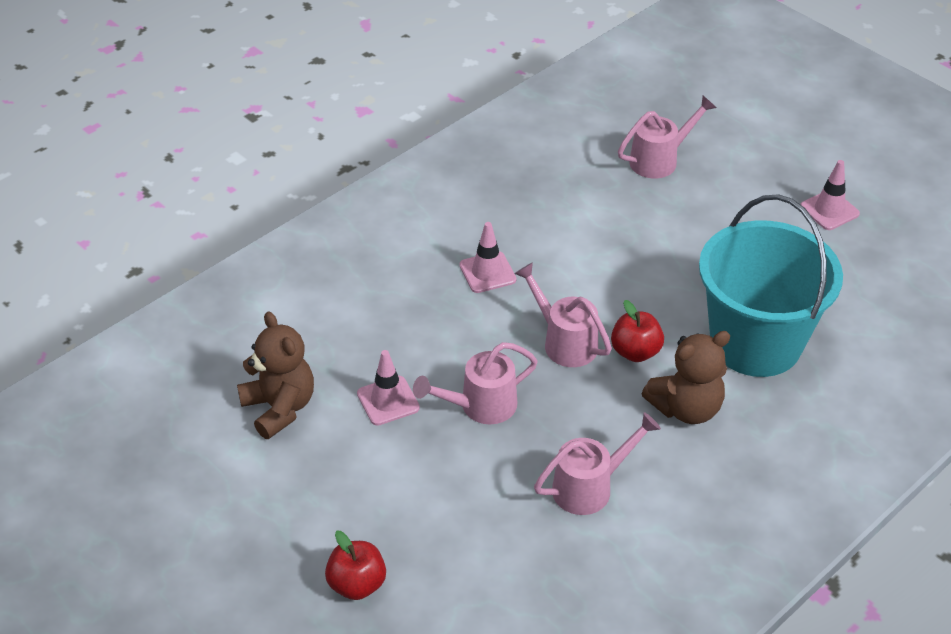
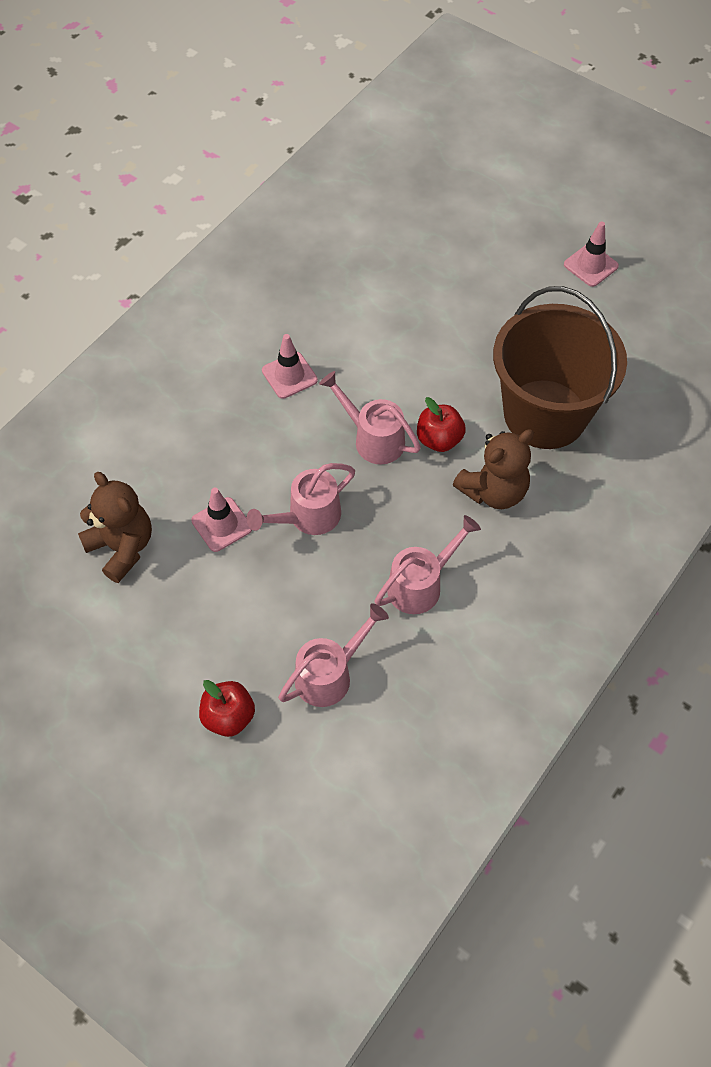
camera: 10 degrees left, 15 degrees up
(660, 160) = (429, 232): pink watering can -> pink watering can (330, 674)
(755, 343) = (545, 414): turquoise bucket -> brown bucket

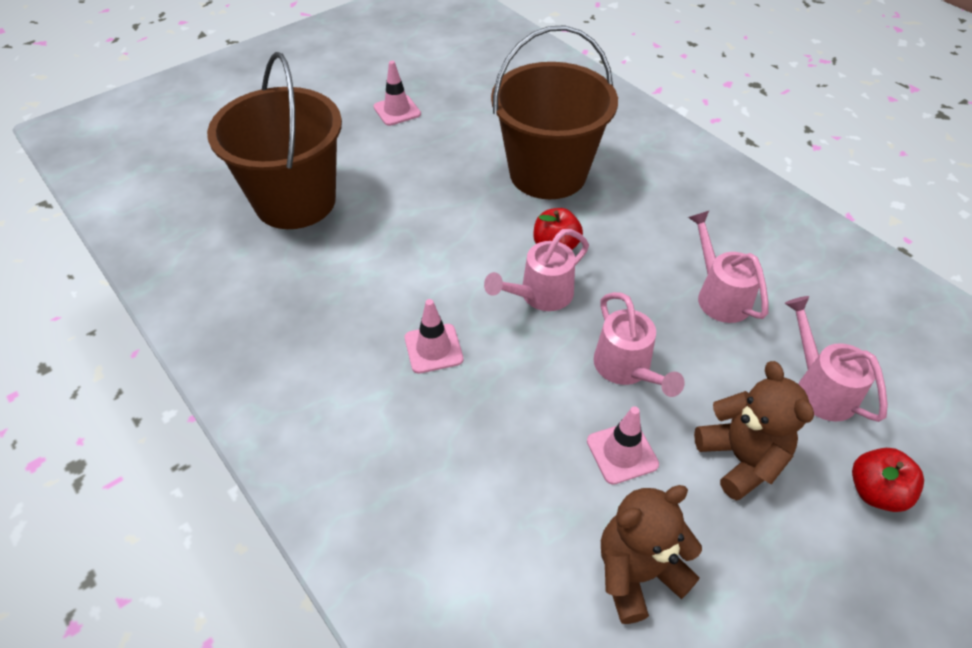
camera: 75 degrees left, 10 degrees down
(426, 231) = (295, 201): none -> brown bucket
(493, 491) = (623, 223): brown teddy bear -> brown teddy bear (741, 459)

